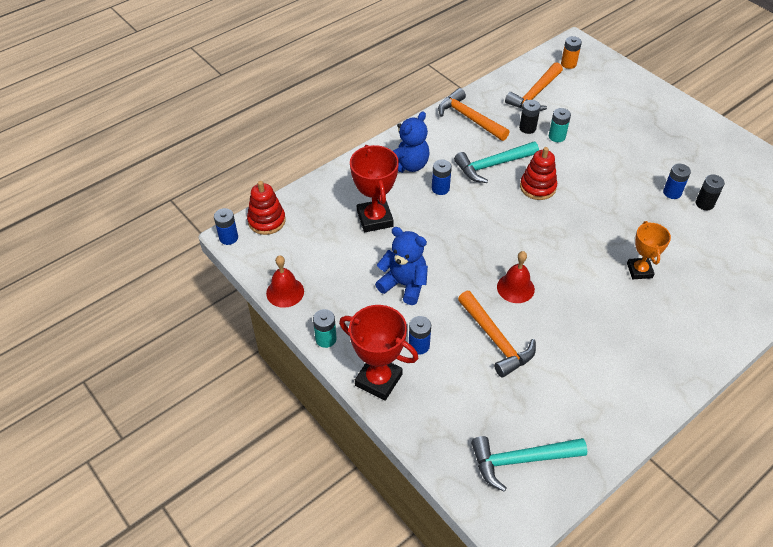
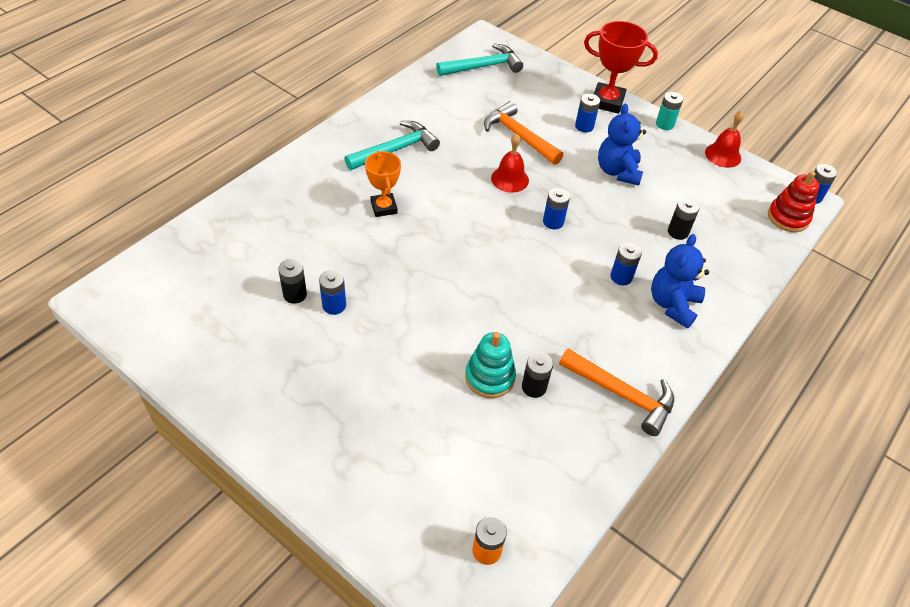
camera: 165 degrees right, 0 degrees up
(375, 219) = (678, 232): red trophy -> black battery
(404, 285) = (617, 171): blue teddy bear -> blue teddy bear turned 75 degrees clockwise
(484, 240) = (553, 222): none -> blue battery
(492, 165) = (567, 317): turquoise hammer -> turquoise hammer (395, 150)
(535, 95) = (534, 459): orange hammer -> none
(537, 187) = (504, 293): red stacking toy -> none
(557, 136) = (489, 377): turquoise battery -> turquoise stacking toy

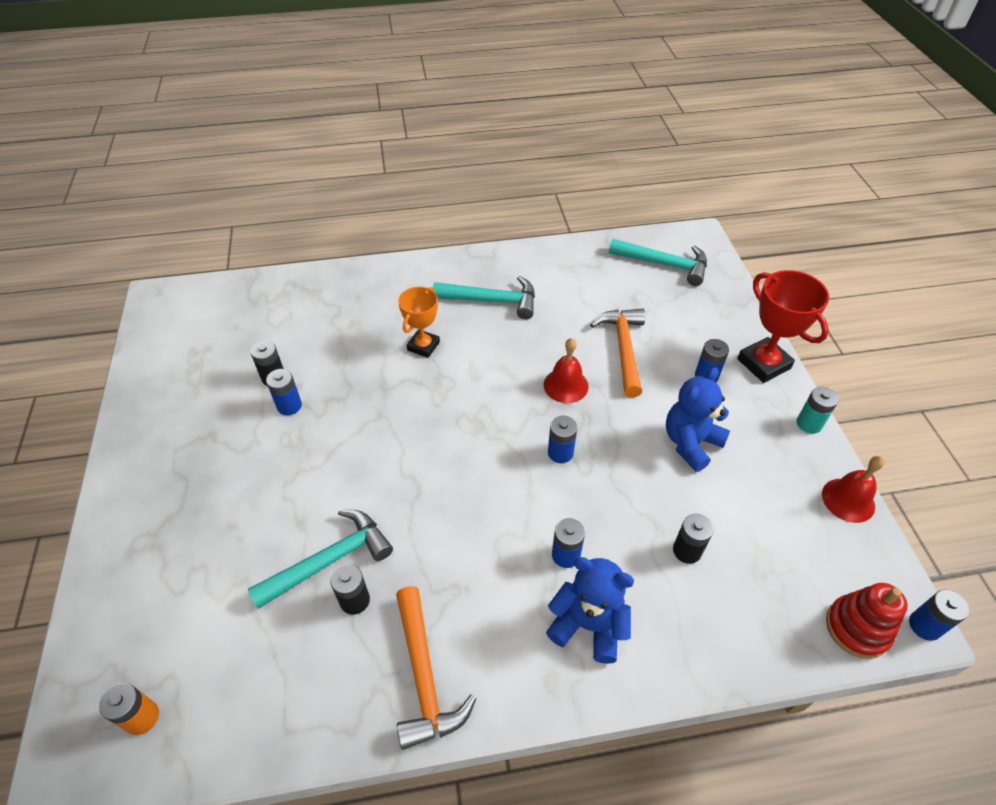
camera: 45 degrees right, 0 degrees up
(489, 377) = (330, 560): turquoise stacking toy -> turquoise hammer
(673, 304) = (588, 625): blue teddy bear -> blue teddy bear turned 45 degrees clockwise

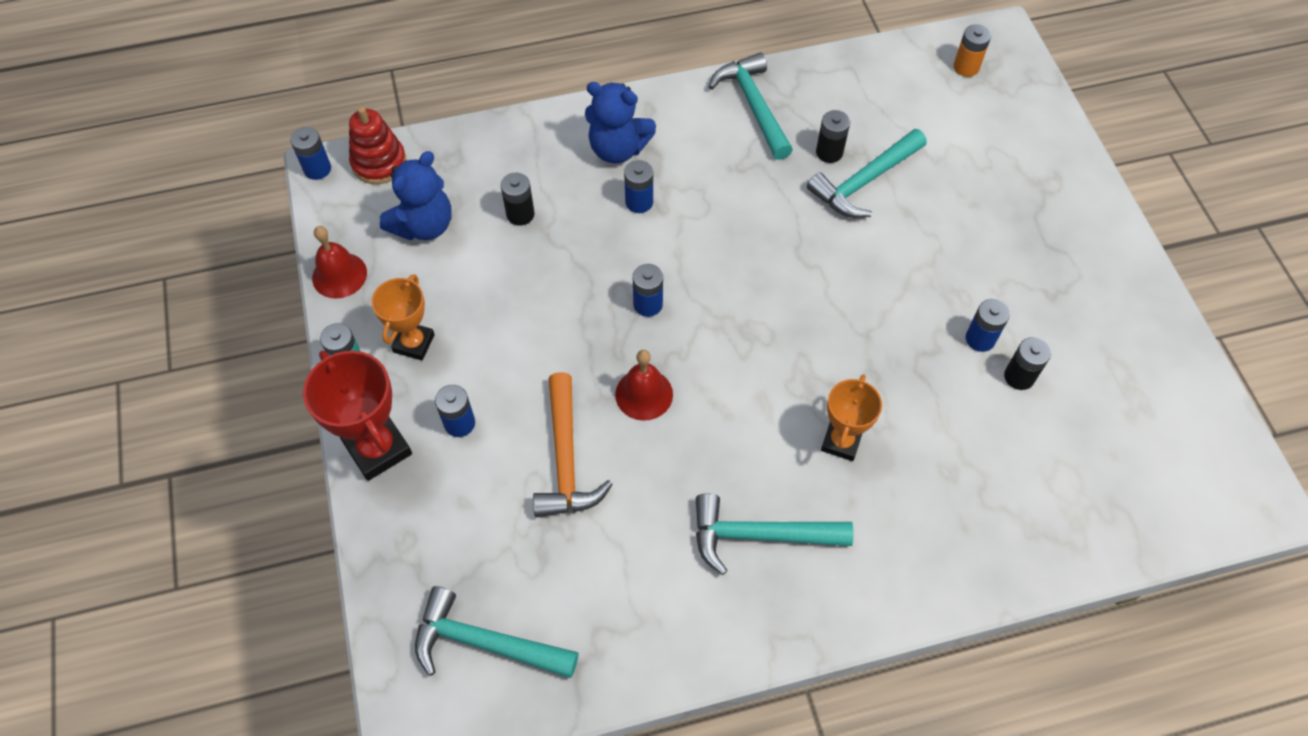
camera: 175 degrees right, 10 degrees up
(424, 676) = (753, 105): orange hammer -> turquoise hammer
(690, 443) = (497, 327): blue teddy bear -> blue teddy bear (424, 225)
(759, 435) = (414, 343): none -> orange trophy

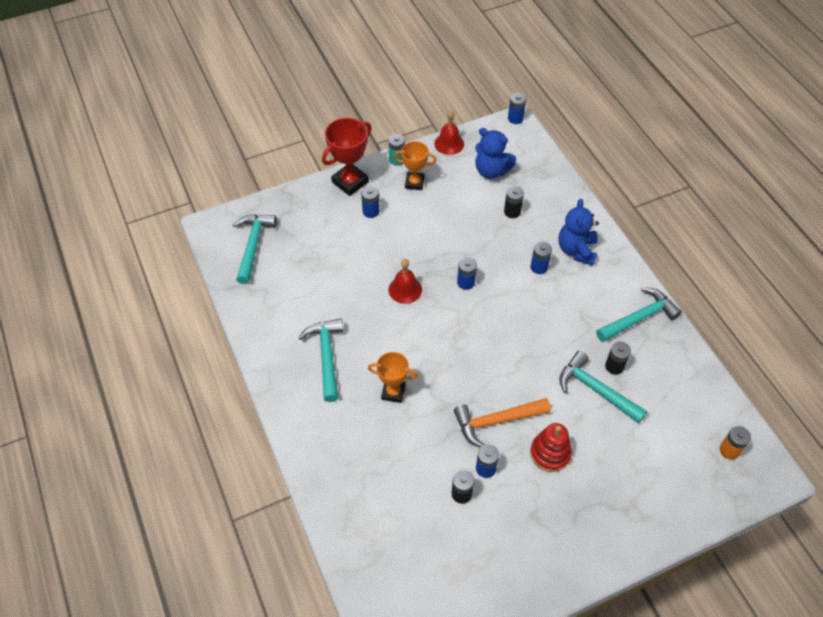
camera: 80 degrees right, 5 degrees down
(379, 163) = (528, 143): red stacking toy -> red stacking toy (550, 453)
(566, 459) = (358, 260): orange hammer -> orange hammer (496, 421)

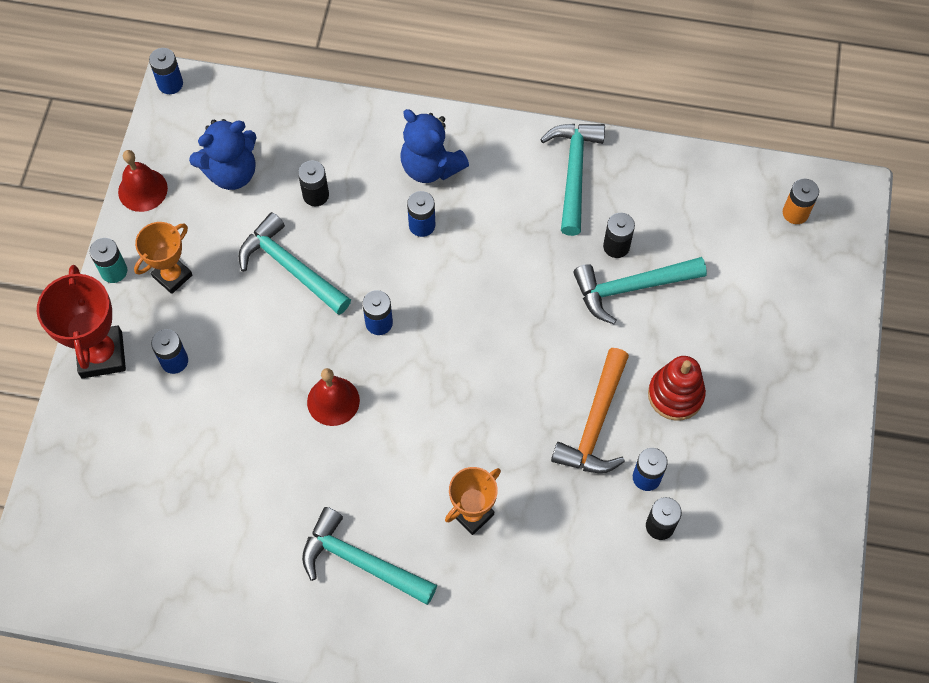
camera: 55 degrees left, 10 degrees up
(253, 245) = (106, 549): turquoise hammer -> turquoise hammer (290, 267)

